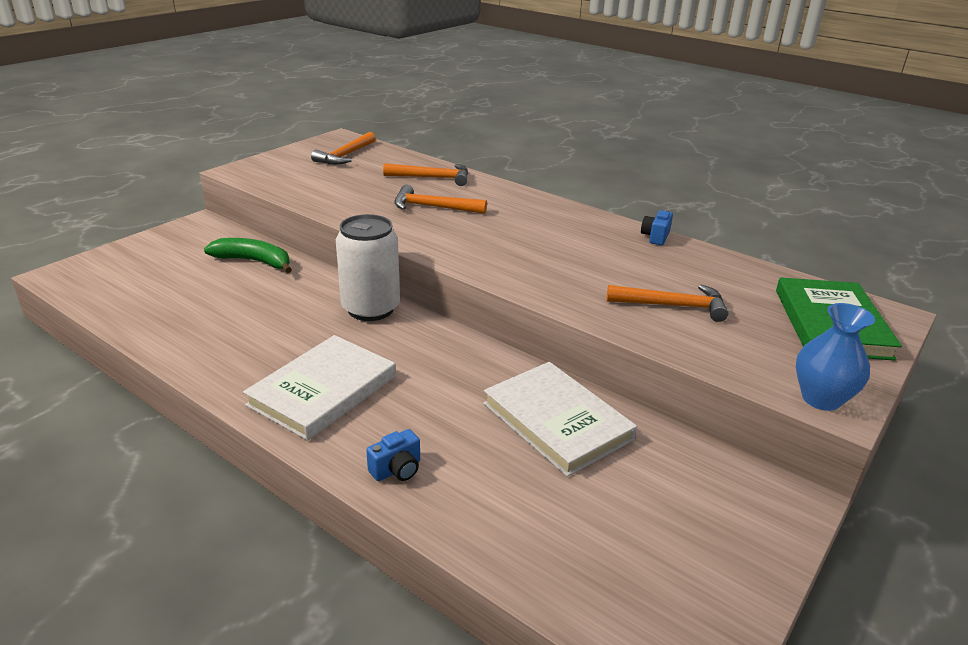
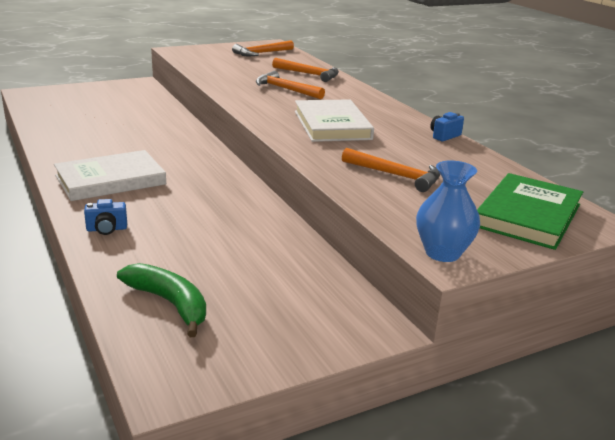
camera: 25 degrees right, 5 degrees down
(254, 261) = (149, 108): green banana -> green banana (170, 303)
(370, 308) = (195, 147): white can -> none
(557, 421) = (248, 234): white book -> white book (332, 125)

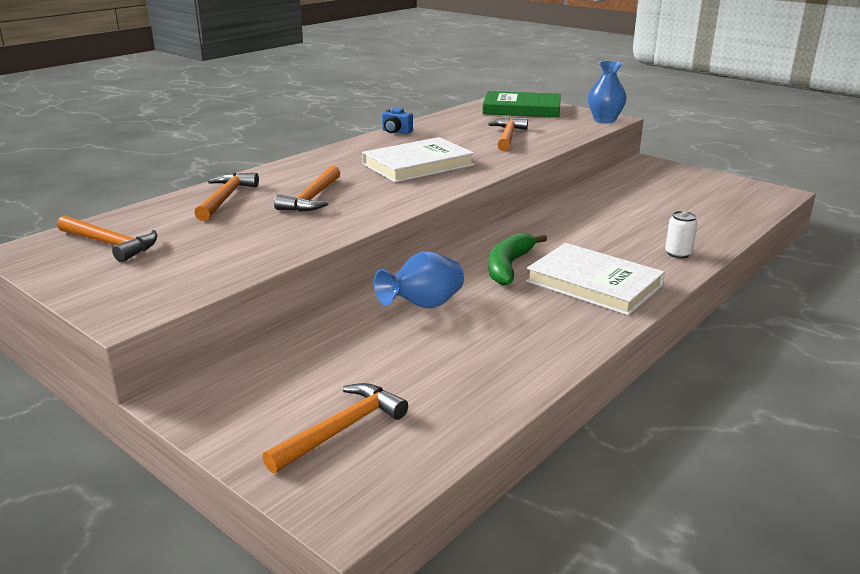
camera: 110 degrees left, 0 degrees up
(73, 99) = (341, 429): none -> orange hammer
(107, 229) = (678, 254): blue camera -> white can
(155, 130) = (423, 306): none -> blue vase
(170, 303) = (720, 209): green banana -> green banana (509, 266)

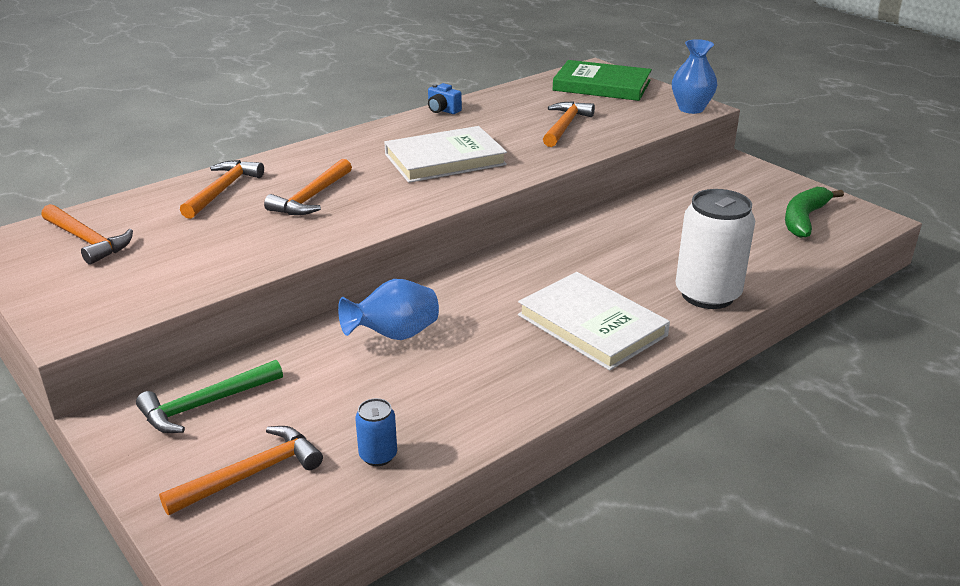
camera: 10 degrees right, 5 degrees up
(269, 377) = (205, 404): none -> green hammer
(456, 401) = (378, 455): none -> blue can
(509, 266) = (508, 293): green banana -> green banana (804, 219)
(678, 254) = (707, 294): white can -> white can, size x2.17

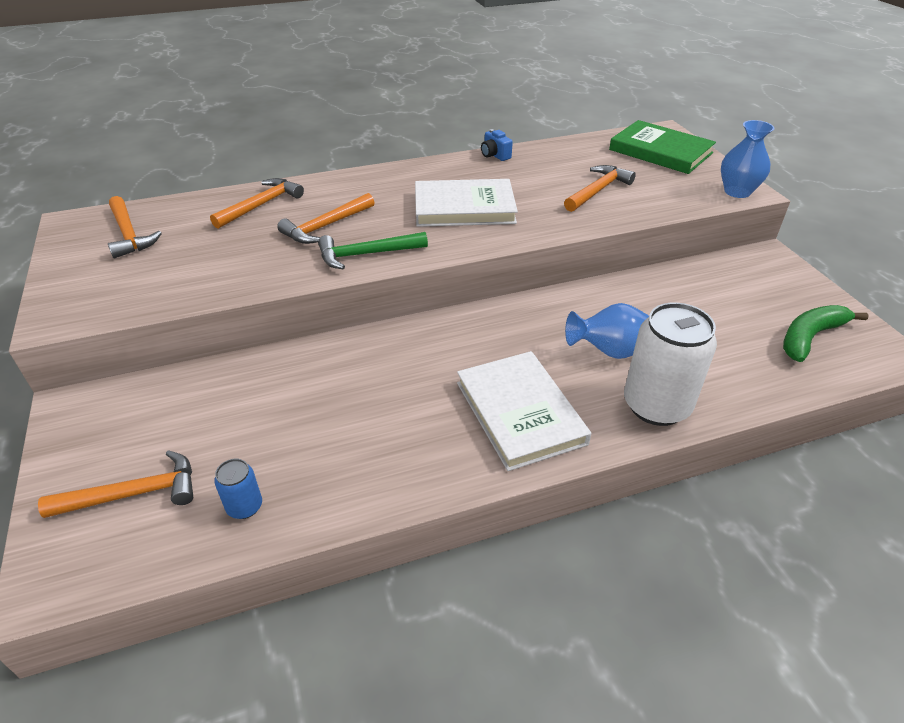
camera: 20 degrees right, 10 degrees up
(205, 404) = (146, 409): green hammer -> green hammer (366, 254)
(394, 335) = (336, 378): blue vase -> blue vase (610, 351)

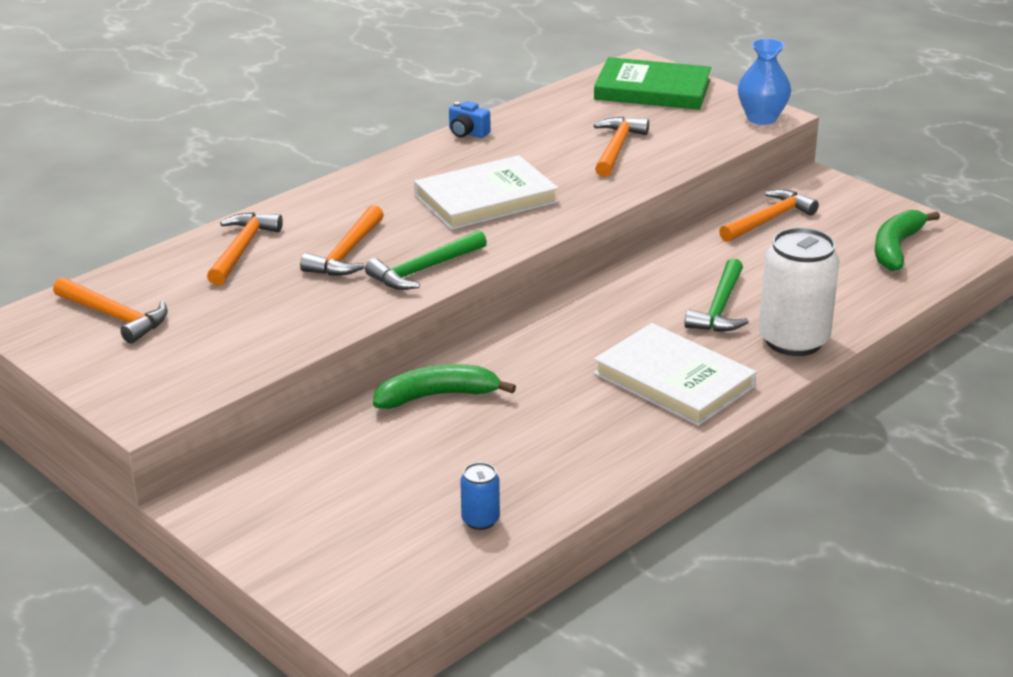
camera: 25 degrees left, 10 degrees down
(134, 493) = (359, 544): orange hammer -> orange hammer (768, 220)
(320, 364) = (437, 396): none -> green banana
(610, 351) = (720, 308): blue vase -> green hammer

